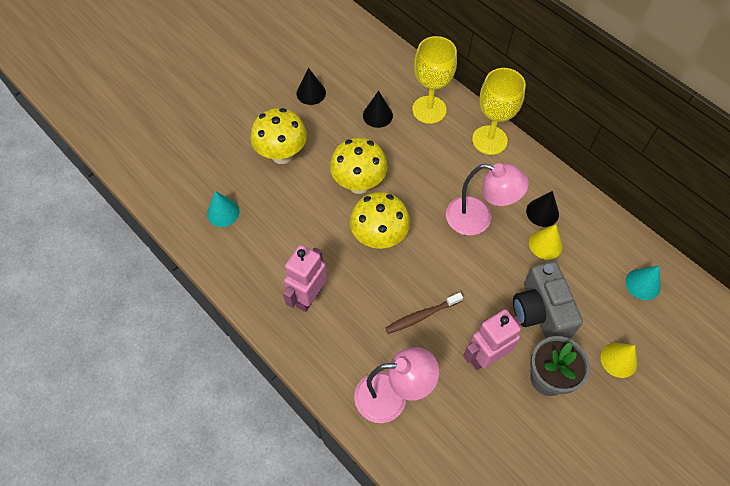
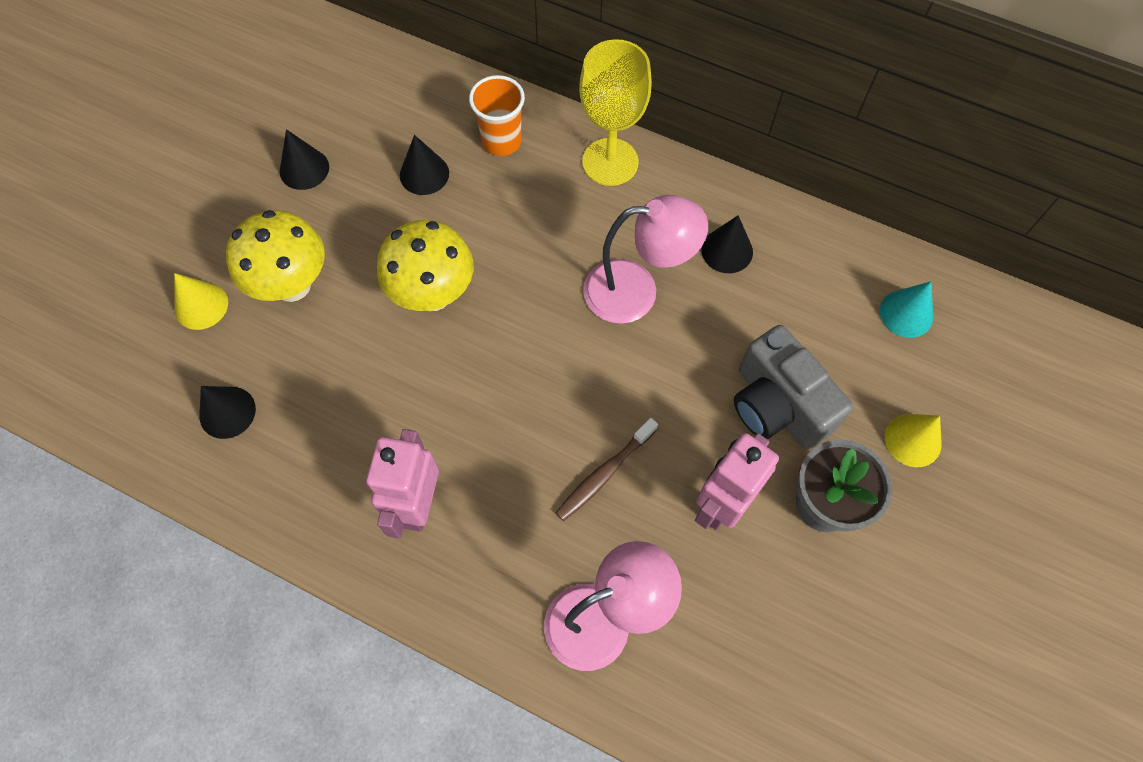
camera: 20 degrees left, 5 degrees up
(223, 212) = (227, 412): turquoise cone -> black cone
(379, 238) = (495, 371): yellow mushroom -> none
(429, 110) = (501, 141): yellow goblet -> orange cup
(545, 244) = (748, 299): yellow cone -> yellow cone (201, 305)

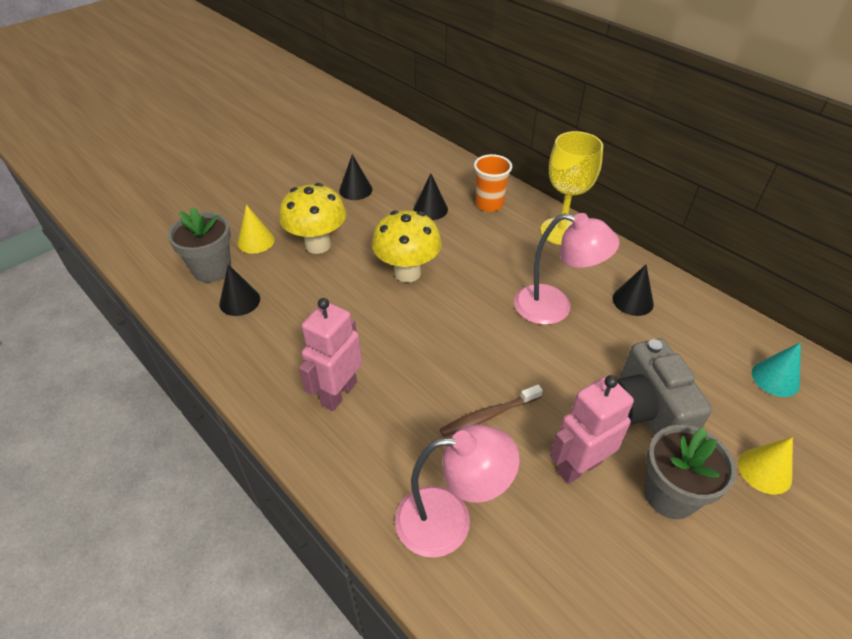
camera: 20 degrees right, 20 degrees down
(162, 373) = (212, 269): none -> grey flower pot

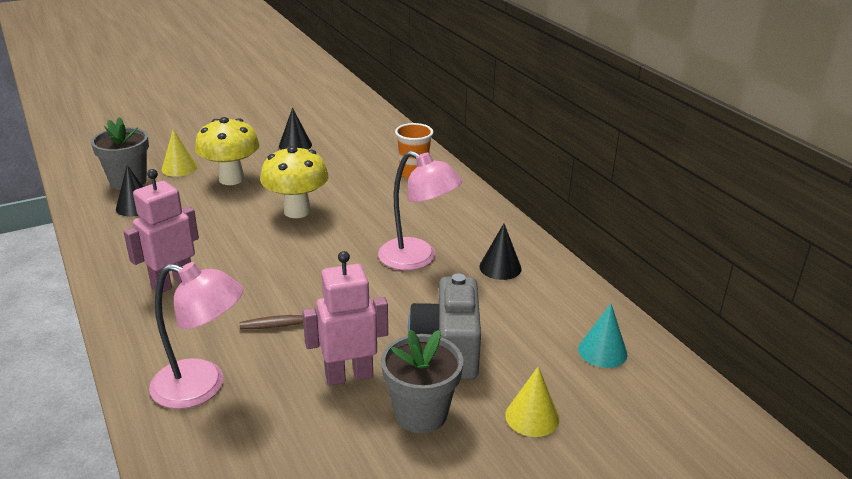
camera: 15 degrees right, 15 degrees down
(430, 209) = (354, 169): black cone -> none
(561, 231) = (469, 204): yellow goblet -> none

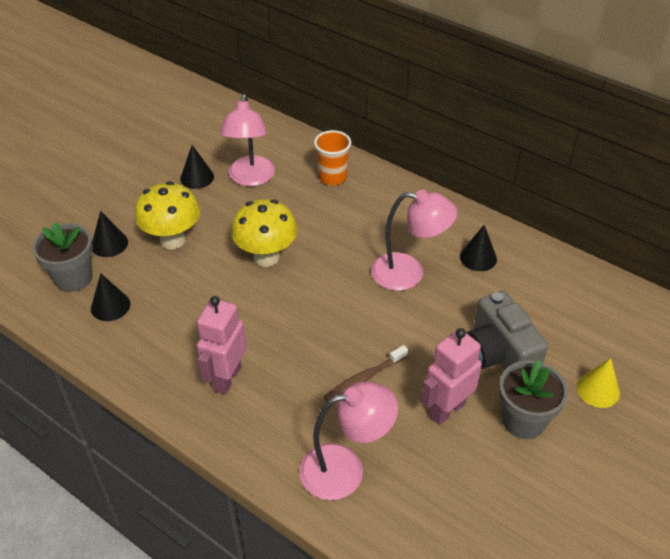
camera: 25 degrees left, 15 degrees up
(179, 168) = (109, 244): yellow cone -> black cone
(339, 157) = (250, 178): none -> pink lamp
(602, 351) = (604, 311): turquoise cone -> none

